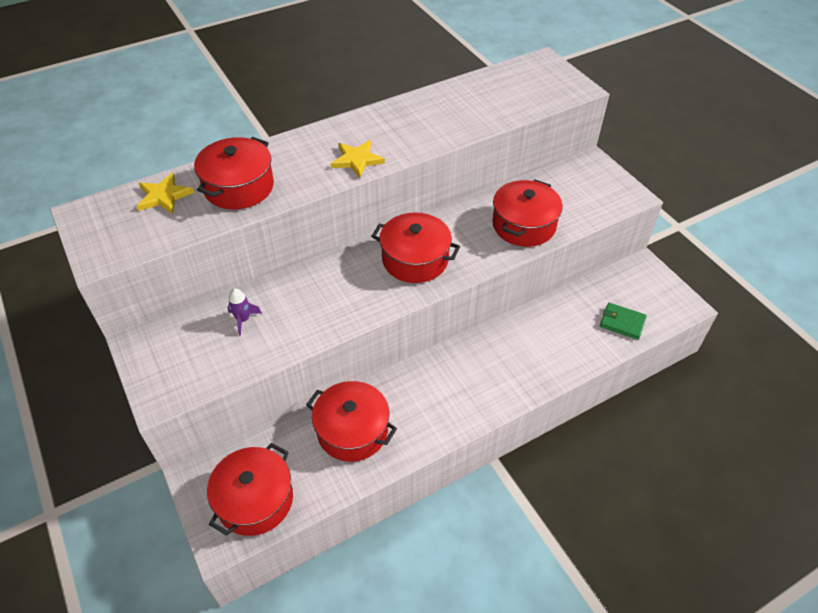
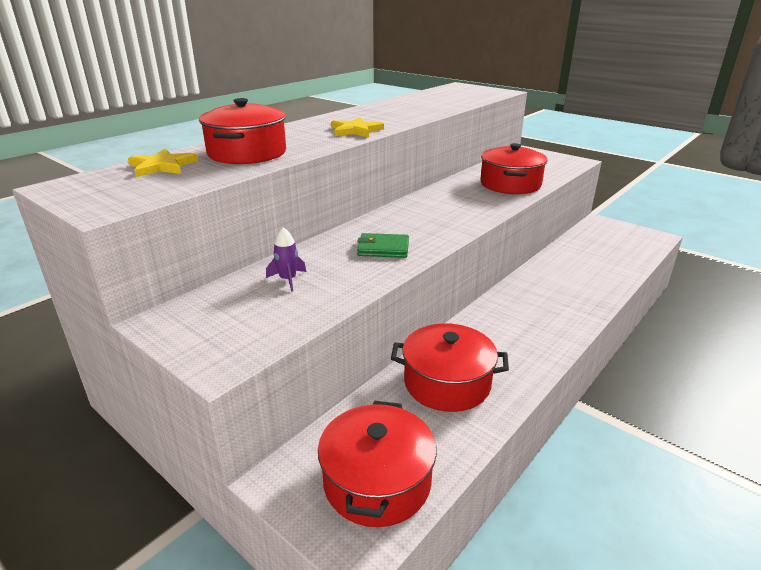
camera: 20 degrees left, 20 degrees down
(415, 259) = (435, 214): red pot -> none
(622, 322) = (620, 254): green wallet -> green wallet (383, 248)

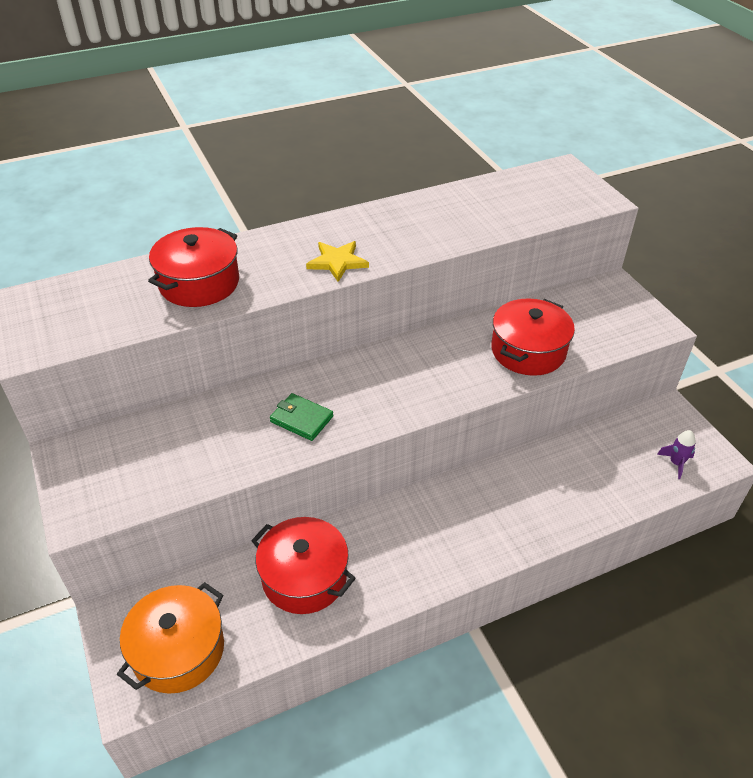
camera: 25 degrees right, 15 degrees up
(162, 166) = (113, 287): yellow star -> none
(288, 280) = (188, 434): purple rocket -> purple rocket (676, 463)
(377, 481) = (178, 650): red pot -> orange pot

